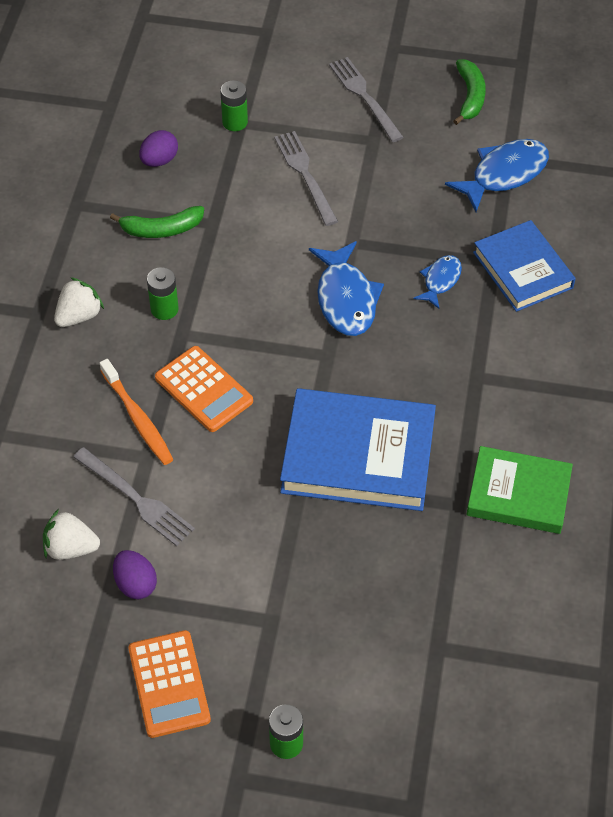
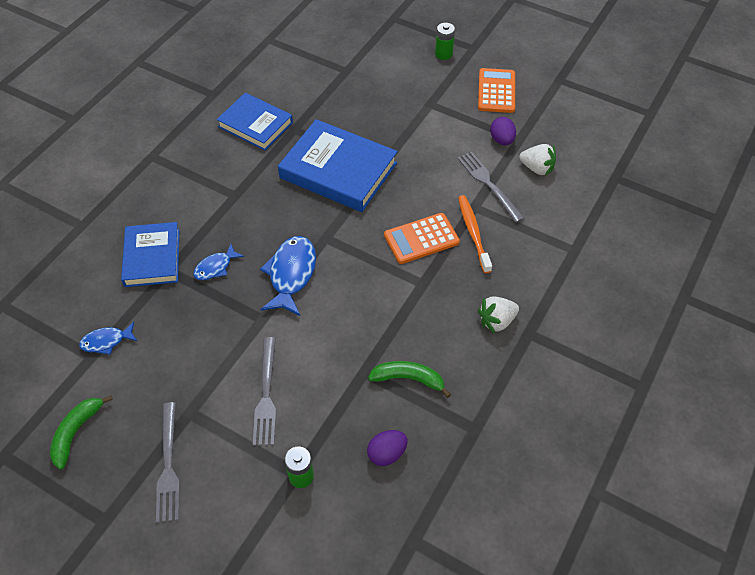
camera: 160 degrees left, 0 degrees up
(164, 309) = (429, 307): green battery -> none
(203, 389) = (421, 239): orange calculator -> orange calculator turned 90 degrees counterclockwise
(504, 174) = (106, 341): blue fish -> blue fish, size x0.57
(518, 494) = (255, 125): green book -> blue book

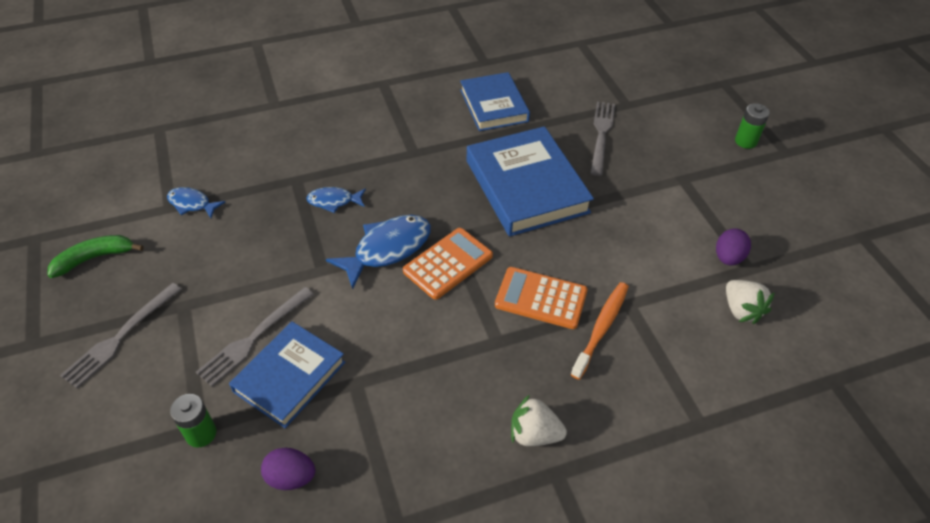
camera: 40 degrees right, 5 degrees down
(152, 257) = (296, 161): blue book -> blue book (290, 377)
(408, 379) = (387, 422): green banana -> none
(488, 184) = (668, 291): grey fork -> grey fork (601, 134)
(496, 91) = (771, 207): orange calculator -> orange calculator (448, 264)

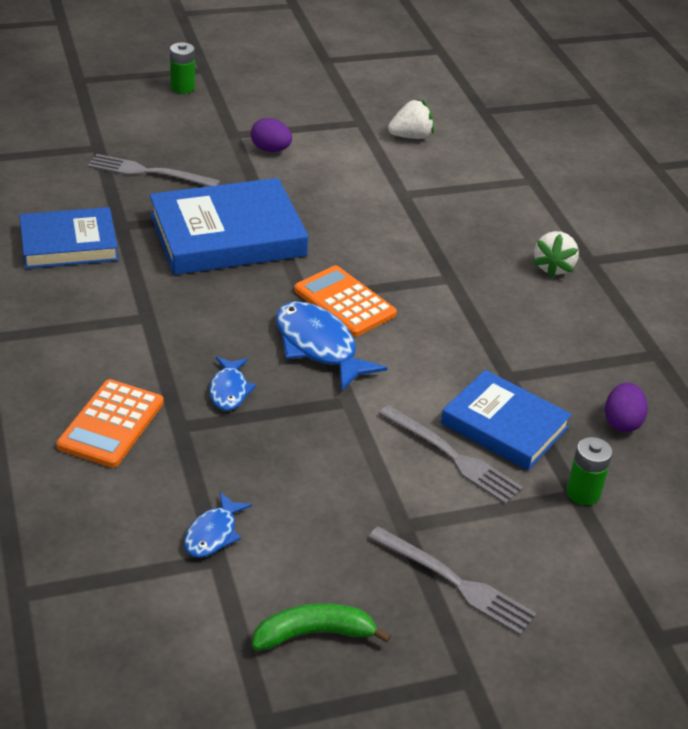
camera: 90 degrees left, 10 degrees down
(95, 258) = (314, 634): green banana -> green banana turned 105 degrees clockwise
(541, 298) = (395, 245): orange calculator -> orange calculator (111, 424)
(601, 328) = (433, 214): orange toothbrush -> none
(728, 257) = (347, 130): purple egg -> purple egg (270, 150)

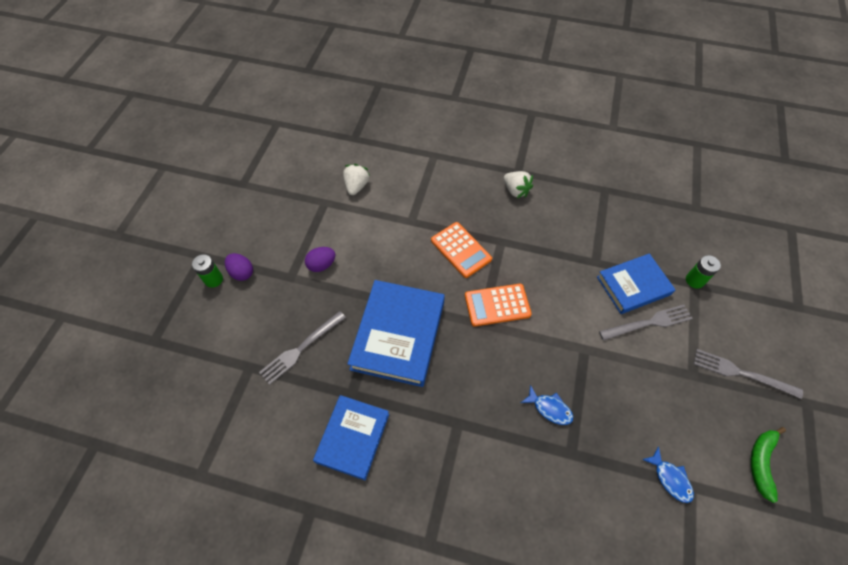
camera: 55 degrees left, 20 degrees up
(111, 424) = (554, 494): orange calculator -> orange calculator (461, 250)
(319, 347) = (531, 340): blue fish -> none
(455, 583) = (741, 373): grey fork -> grey fork turned 135 degrees counterclockwise
(622, 422) = (649, 234): purple egg -> purple egg (242, 272)

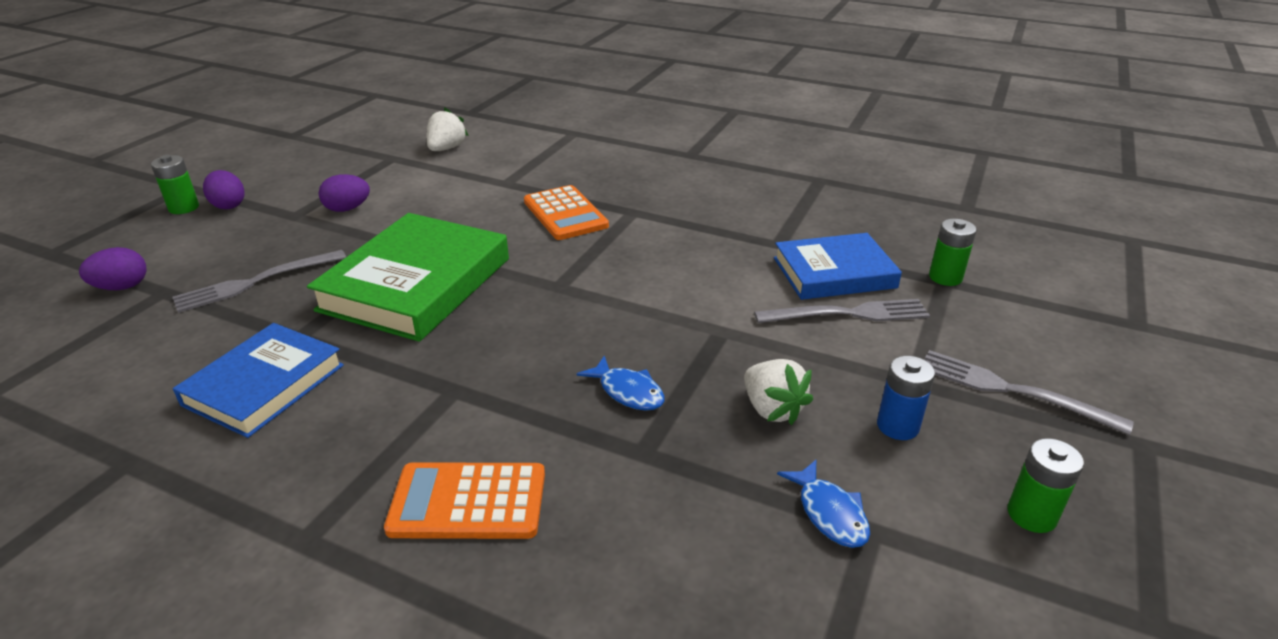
camera: 10 degrees right, 25 degrees down
(221, 367) = (122, 287): none -> purple egg
(398, 335) = (416, 284): blue book -> green book
(497, 305) = (594, 270): orange calculator -> orange calculator (468, 502)
(516, 190) = (679, 170): white strawberry -> white strawberry (772, 409)
(690, 411) = (897, 426): none -> blue battery
(761, 462) = (1031, 515): green banana -> green battery

